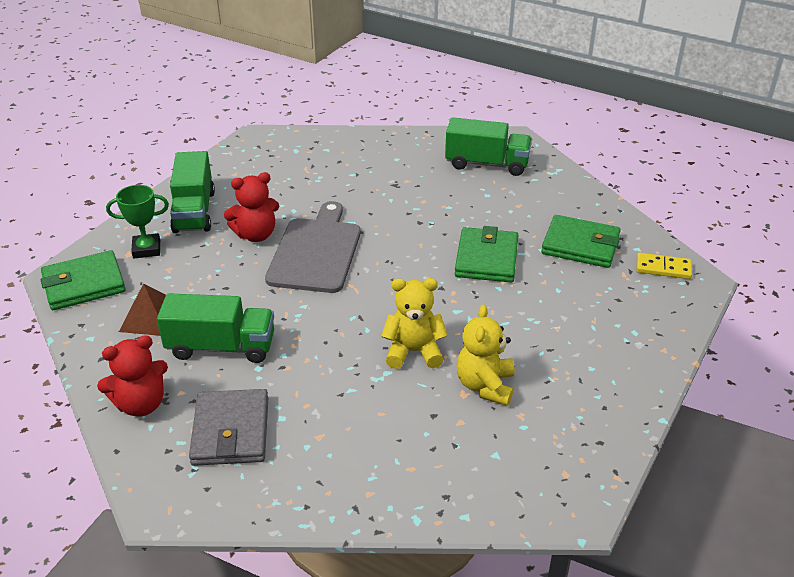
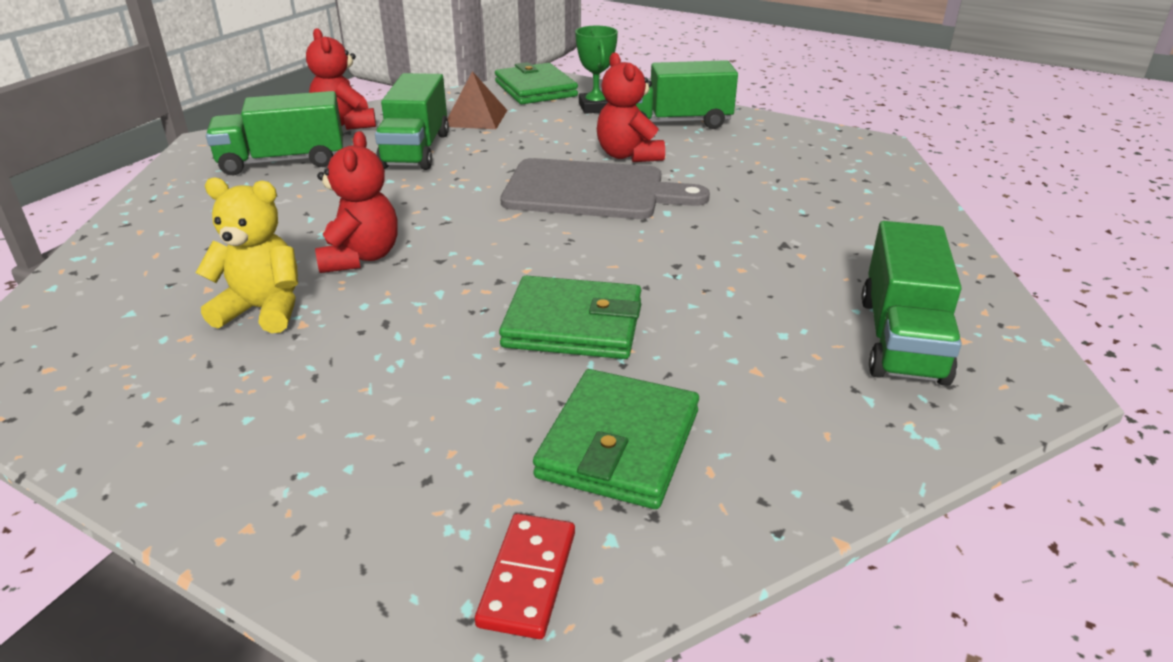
camera: 90 degrees right, 5 degrees down
(231, 431) = (283, 162): grey wallet -> green truck
(413, 351) = (361, 257): yellow teddy bear -> red teddy bear
(663, 268) = (527, 578): yellow domino -> red domino

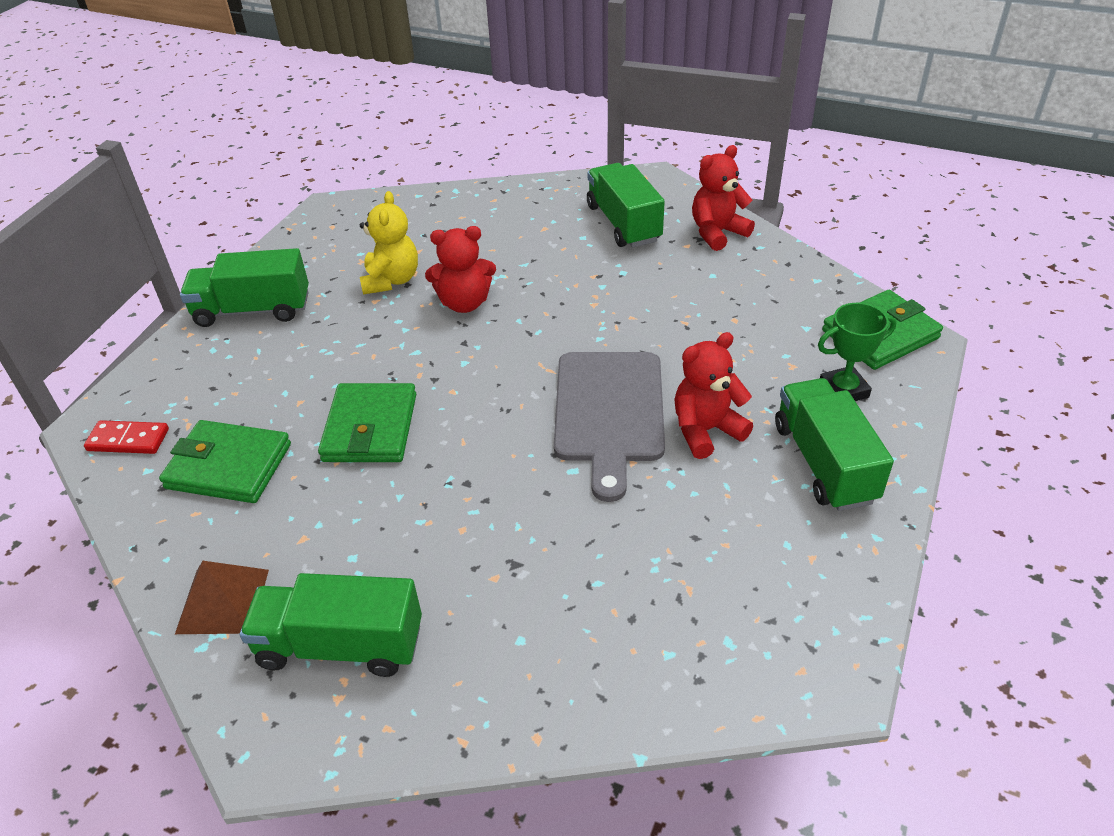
camera: 85 degrees right, 10 degrees up
(416, 150) = (671, 286): green truck -> green truck (253, 310)
(475, 118) = (768, 306): brown pyramid -> brown pyramid (222, 601)

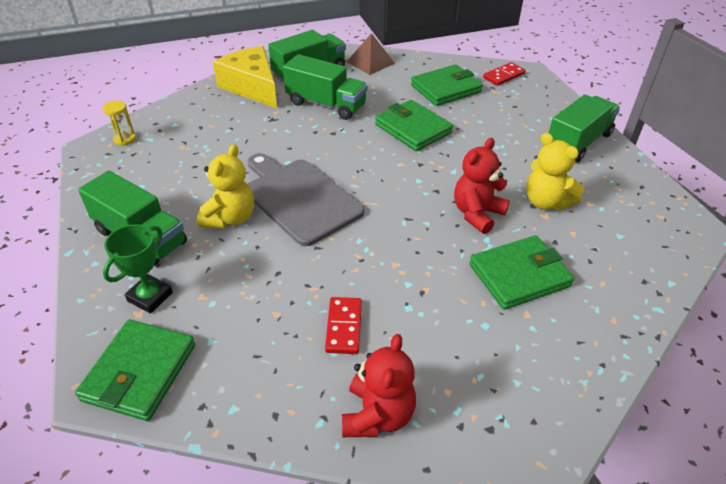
camera: 135 degrees right, 0 degrees up
(469, 672) = (252, 87): none -> yellow cheese
(510, 248) = (519, 275): none -> green wallet
(623, 223) = (474, 367): green truck -> green truck (326, 104)
(688, 285) = (343, 327): none -> red domino
(706, 430) = (230, 218): red teddy bear -> yellow teddy bear
(770, 667) = (124, 139): none -> yellow hourglass

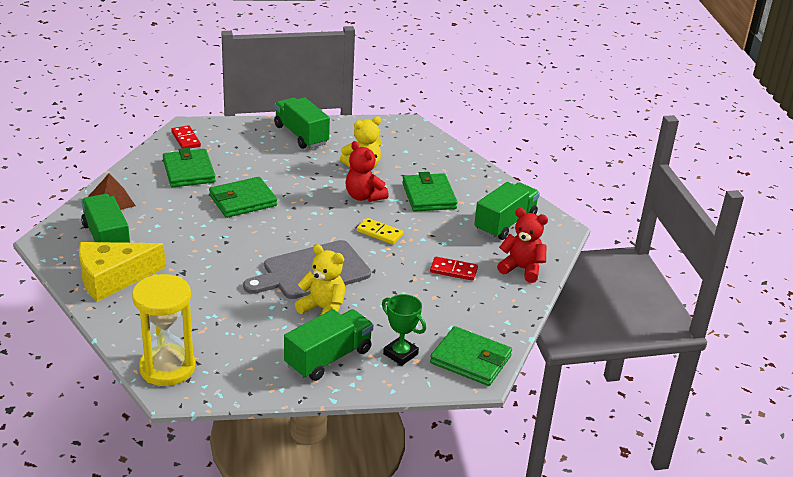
camera: 80 degrees left, 10 degrees down
(124, 139) = (167, 368): yellow hourglass -> yellow hourglass, size x2.36
(326, 104) = (176, 238): green truck -> green truck (505, 223)
(402, 240) = (379, 233): none -> yellow domino

